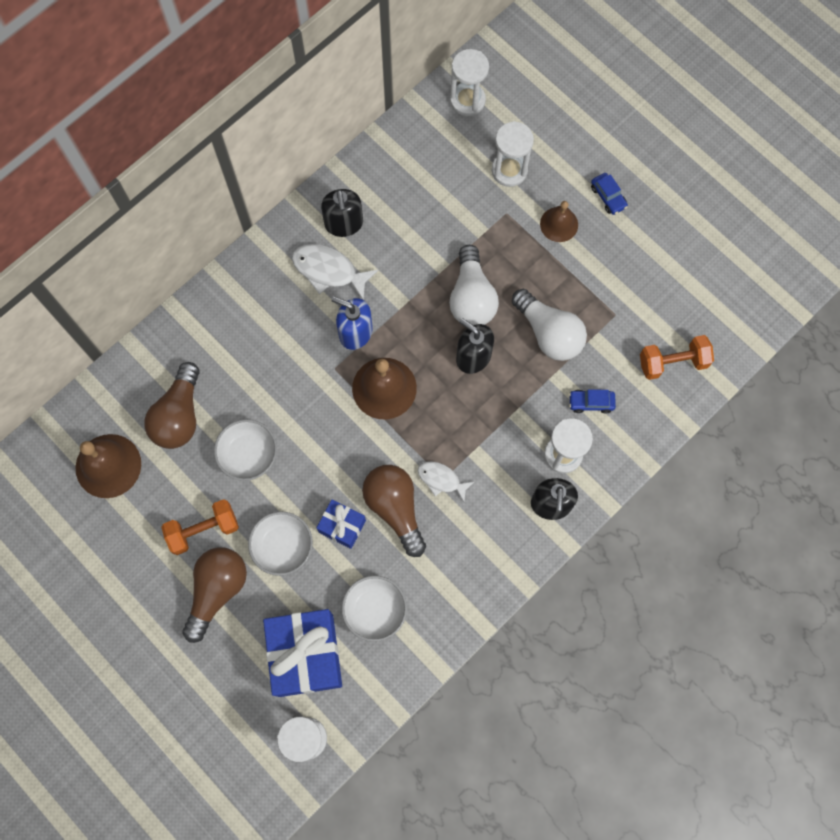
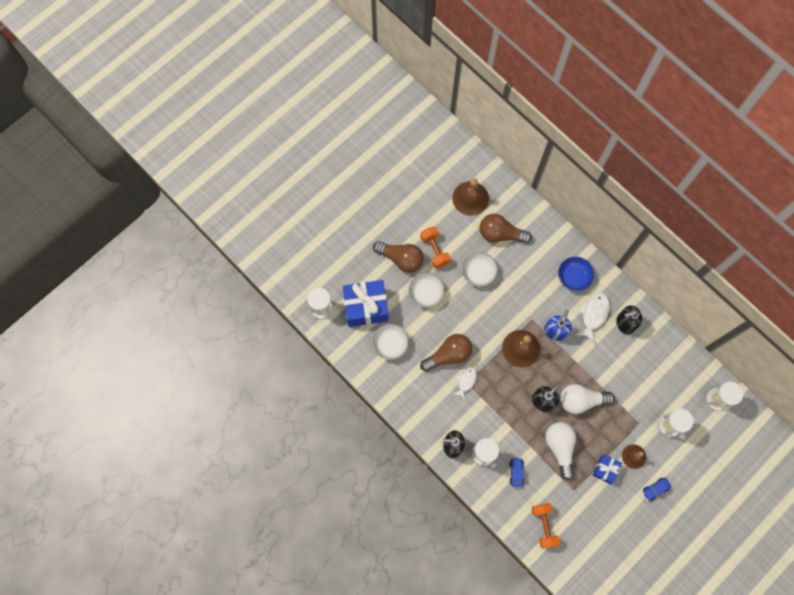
camera: 90 degrees right, 0 degrees up
(262, 298) = (573, 277): none -> blue bowl
(342, 526) = (438, 325): blue gift -> blue gift (605, 469)
(549, 333) = (560, 447): white light bulb -> white light bulb turned 120 degrees clockwise

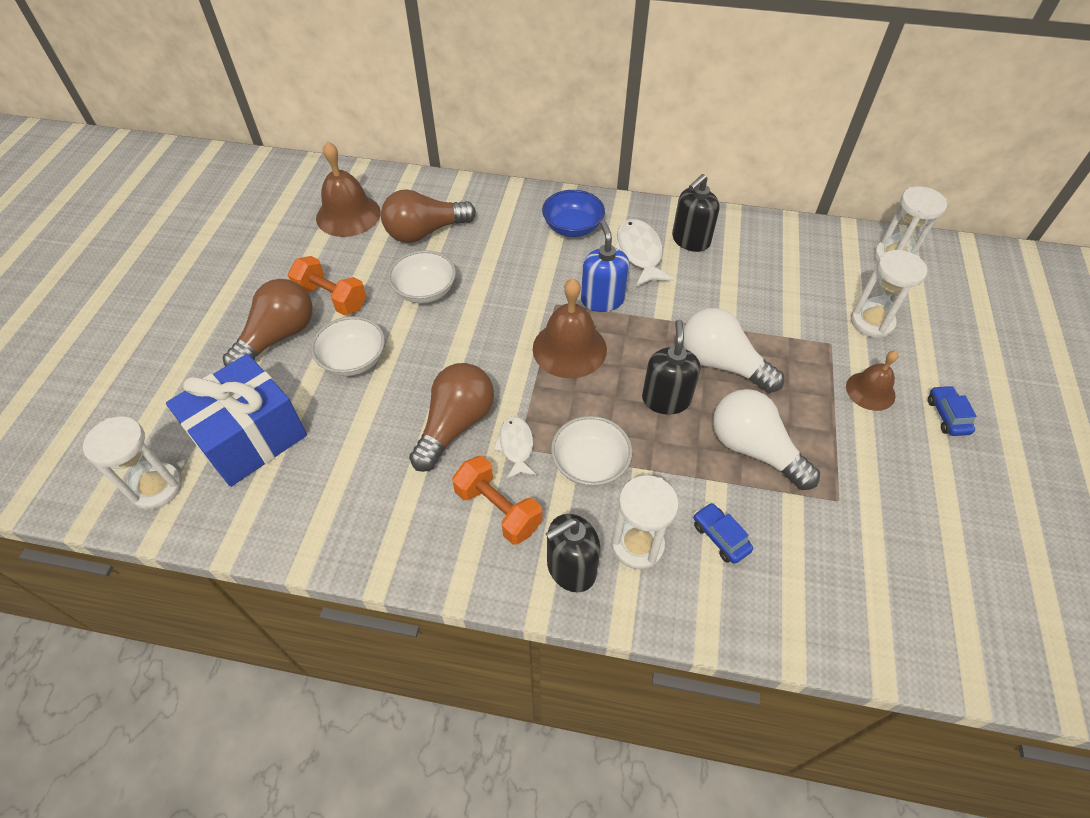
camera: 35 degrees left, 20 degrees down
(390, 344) = (333, 469): white bowl -> white bowl (590, 464)
(401, 259) = (278, 337): brown light bulb -> brown light bulb turned 45 degrees counterclockwise
(544, 525) = (849, 597): orange dumbbell -> orange dumbbell (498, 510)
(581, 400) = (722, 364): white light bulb -> white light bulb turned 75 degrees clockwise
(605, 469) = (851, 436): blue gift -> none
(655, 489) = (947, 416): blue car -> blue car turned 150 degrees clockwise

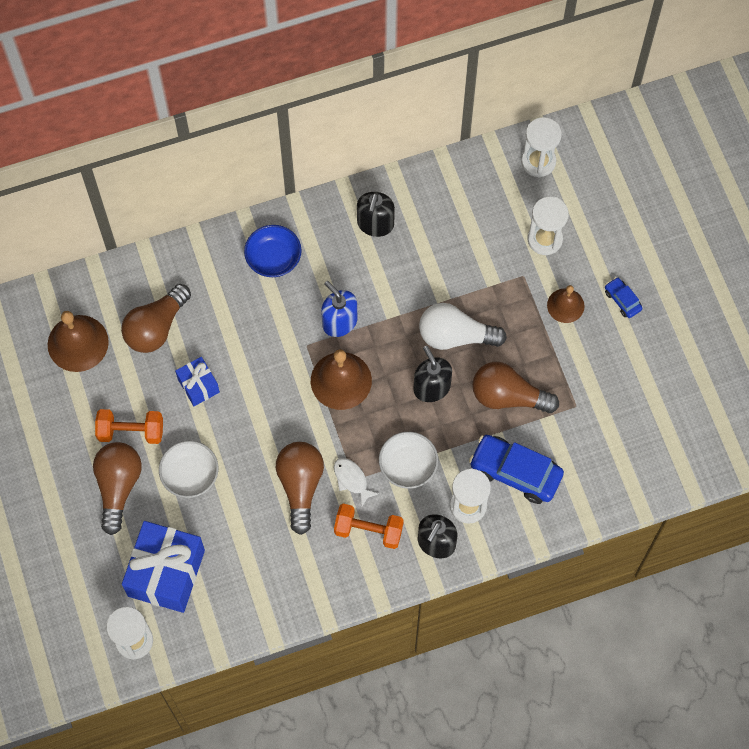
camera: 30 degrees left, 15 degrees up
(425, 290) = (198, 385): white bowl -> blue gift
(639, 253) = (342, 259): white fish -> none
(720, 537) = (515, 472): blue car -> blue car, size x2.04
(754, 449) = (508, 396): white light bulb -> brown light bulb

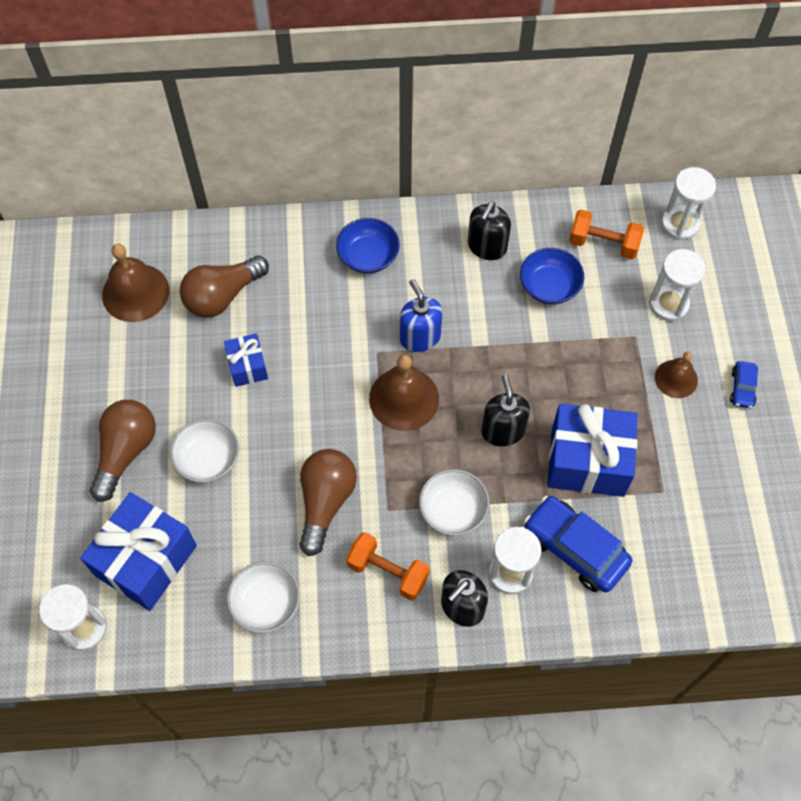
camera: 15 degrees right, 5 degrees down
(131, 431) = (159, 397): orange dumbbell -> orange dumbbell (603, 244)
(276, 582) = (266, 603): none -> white bowl
(352, 480) = (385, 509): white fish -> none
(439, 248) = (549, 286): none -> blue bowl
(455, 336) = (544, 382): white light bulb -> none
(508, 396) = (587, 461): brown light bulb -> blue gift
(622, 300) = (742, 388): blue car -> blue car turned 150 degrees counterclockwise

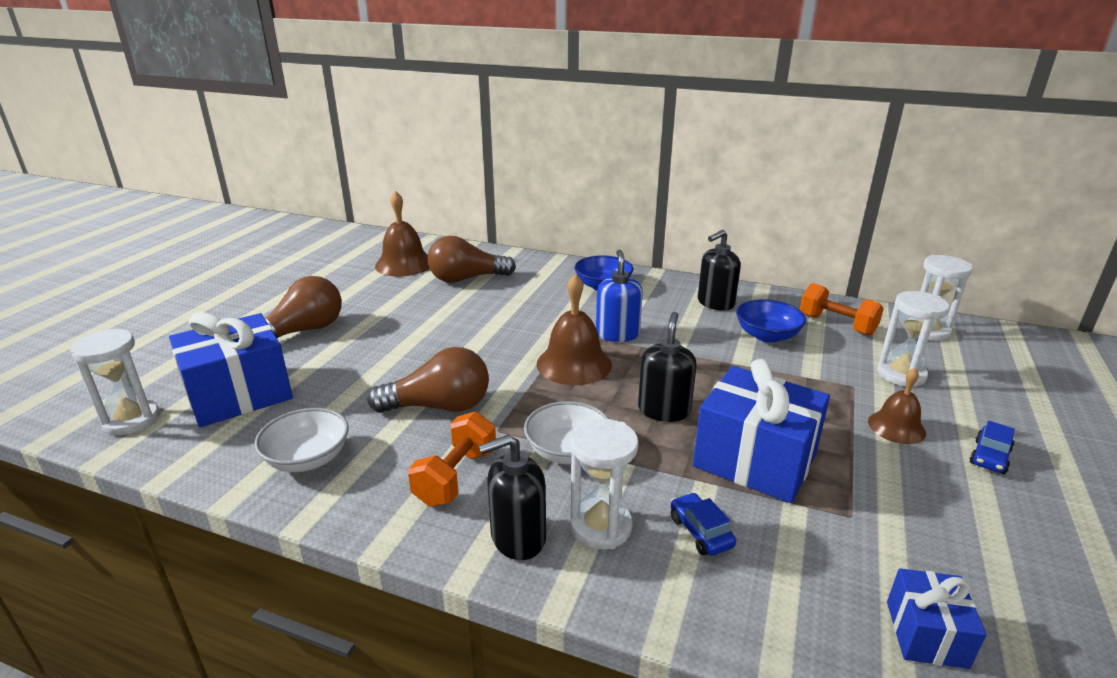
camera: 25 degrees right, 35 degrees down
(208, 459) = (363, 352): white bowl -> none
(247, 366) = (450, 314): blue gift -> blue gift (926, 634)
(325, 502) = (439, 406): brown light bulb -> brown light bulb turned 45 degrees clockwise
(388, 572) = (456, 477): orange dumbbell -> orange dumbbell turned 60 degrees clockwise
(575, 549) = (700, 532): blue car -> blue car, size x0.49

